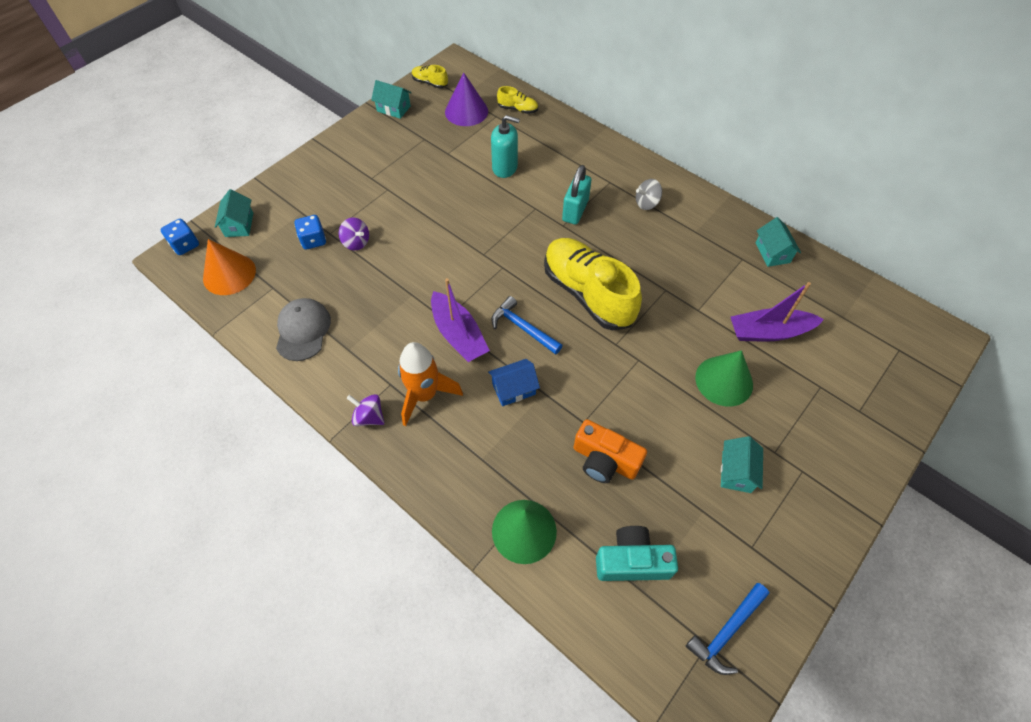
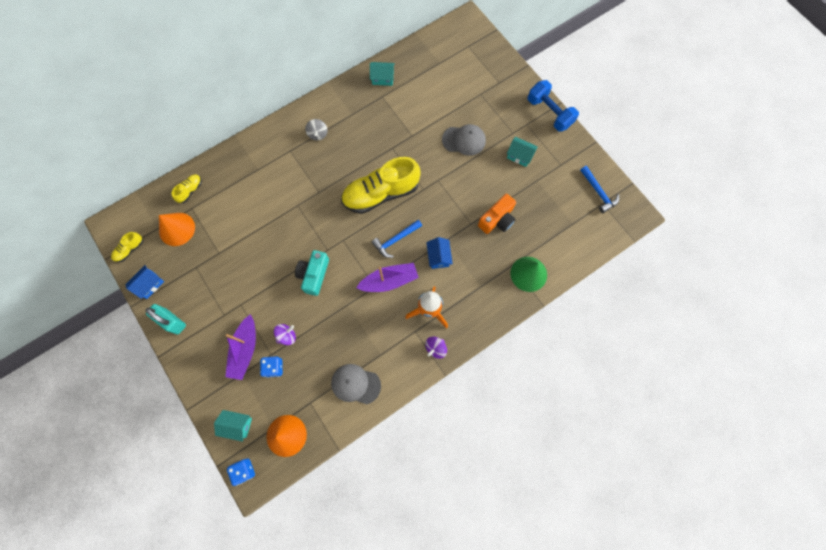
camera: 75 degrees left, 15 degrees up
(393, 108) = (149, 284): turquoise house -> blue house
(466, 111) = (177, 229): purple cone -> orange cone
(505, 167) = (250, 216): turquoise soap dispenser -> none
(575, 210) = (308, 180): turquoise padlock -> turquoise padlock (172, 321)
(632, 561) = (556, 224): turquoise camera -> turquoise camera (314, 275)
(724, 381) = (464, 140): green cone -> grey cap
(769, 332) = (438, 104): purple boat -> purple boat (245, 350)
(846, 506) = (549, 113): none -> blue dumbbell

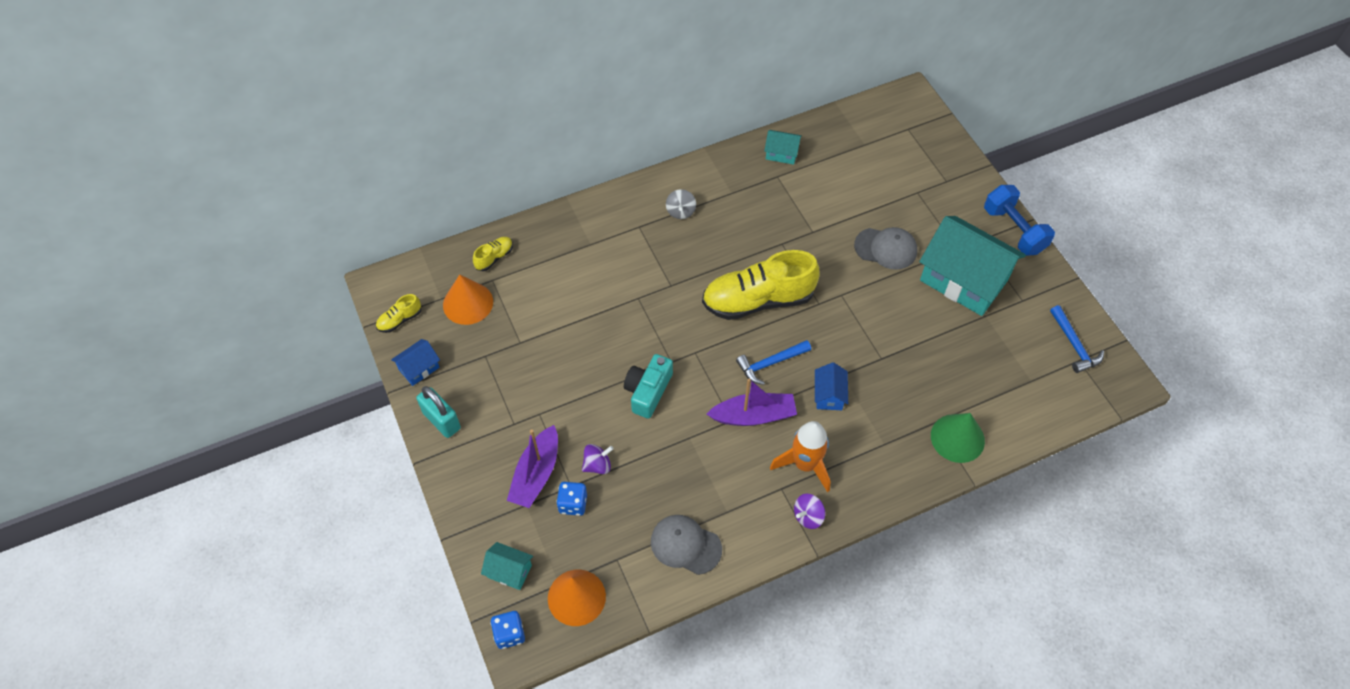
camera: 10 degrees right, 15 degrees down
(497, 219) = (920, 359): orange camera -> none
(519, 156) = (964, 280): turquoise house -> turquoise house, size x2.27

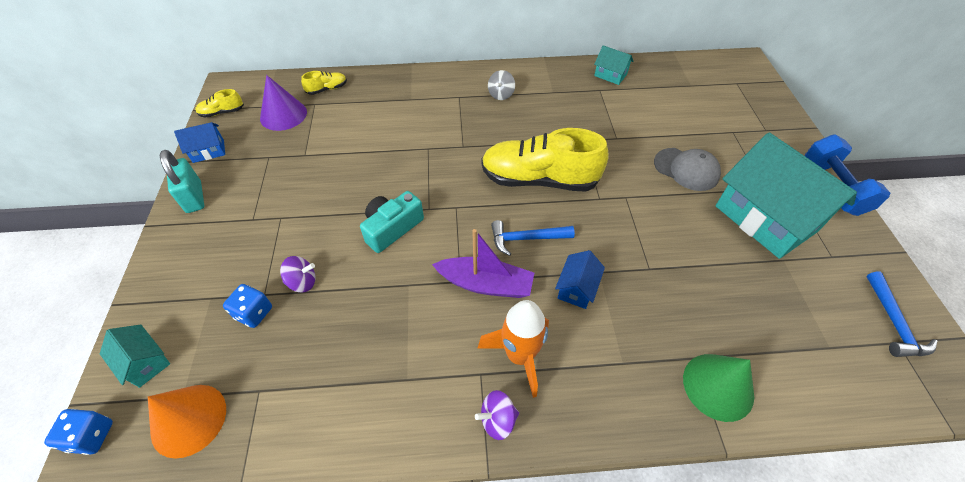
camera: 20 degrees right, 5 degrees down
(468, 303) = (283, 115): orange cone -> purple cone
(536, 474) = (240, 271): purple boat -> none
(685, 545) = (340, 402): grey cap -> none

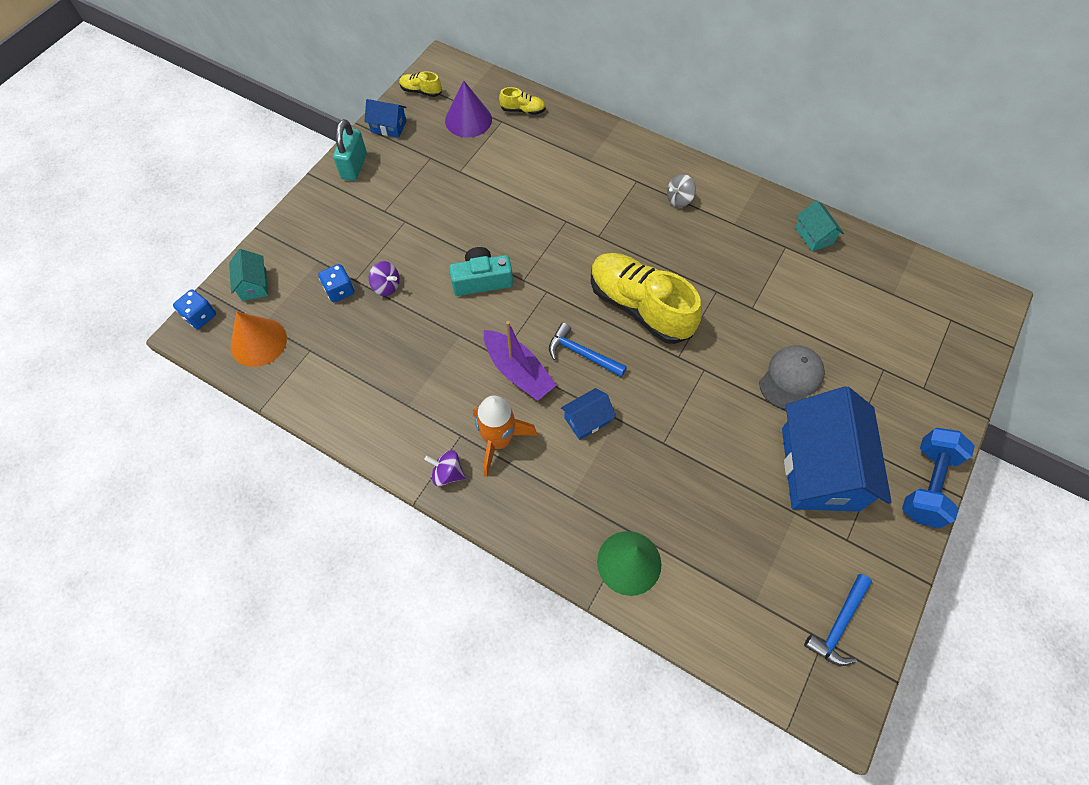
camera: 35 degrees right, 10 degrees up
(686, 169) = (791, 378): grey cap -> grey cap turned 120 degrees counterclockwise
(765, 218) = (819, 468): turquoise house -> blue house

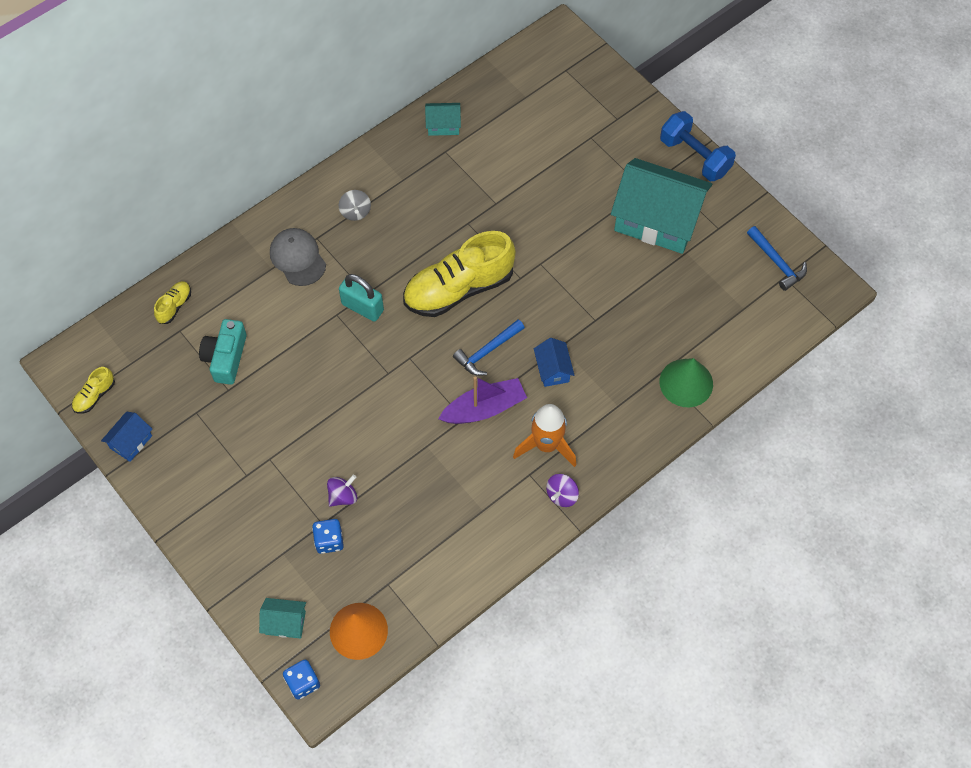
camera: 70 degrees left, 0 degrees up
(354, 166) = (171, 490): turquoise padlock -> turquoise padlock (362, 307)
(468, 120) = (161, 361): purple cone -> none
(481, 280) = (373, 409): turquoise camera -> turquoise camera (226, 357)
(791, 378) = (573, 204): grey cap -> grey cap (297, 258)
(819, 468) = (657, 220): blue house -> turquoise house

